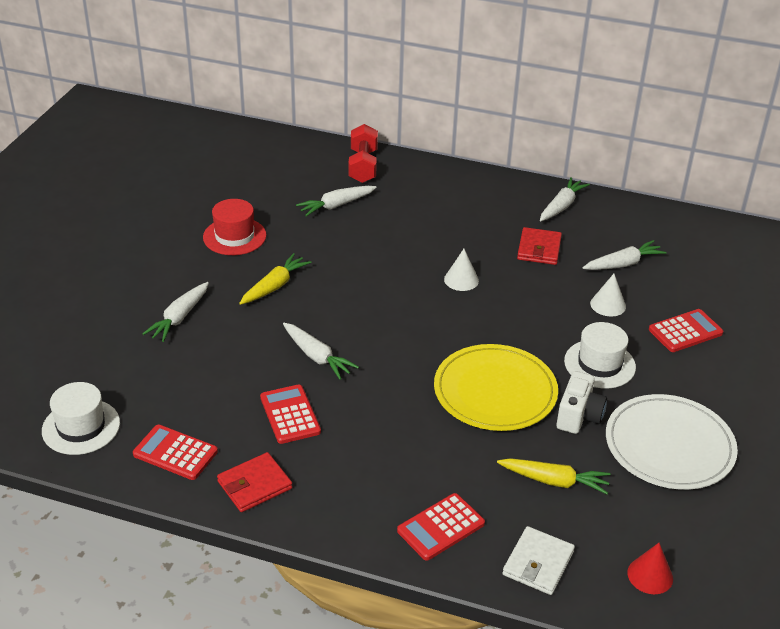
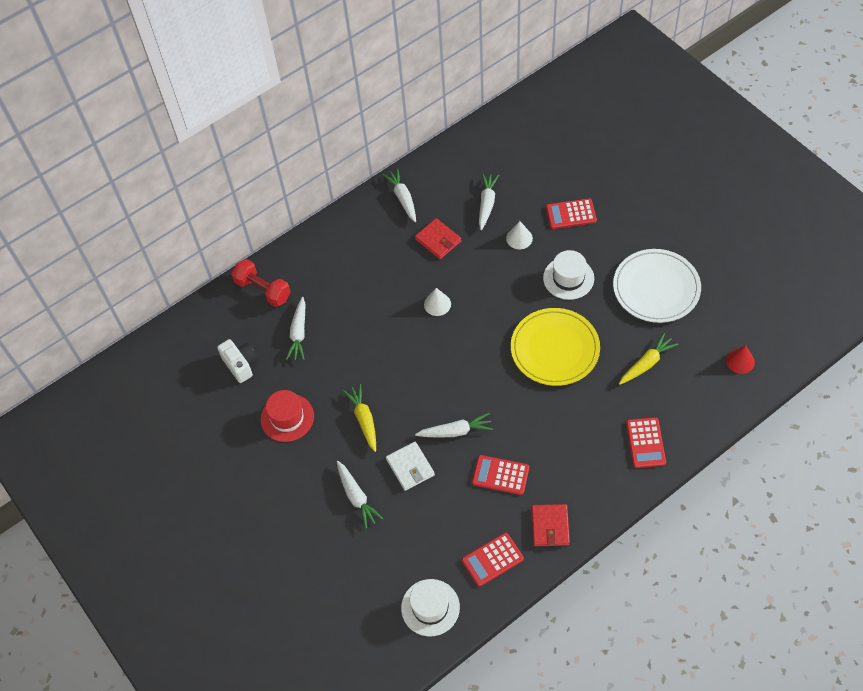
camera: 50 degrees left, 20 degrees up
(538, 563) = (700, 409): white wallet -> white wallet (410, 467)
(579, 416) = (604, 318): white camera -> white camera (240, 365)
(685, 331) = (571, 214): red calculator -> red calculator turned 105 degrees counterclockwise

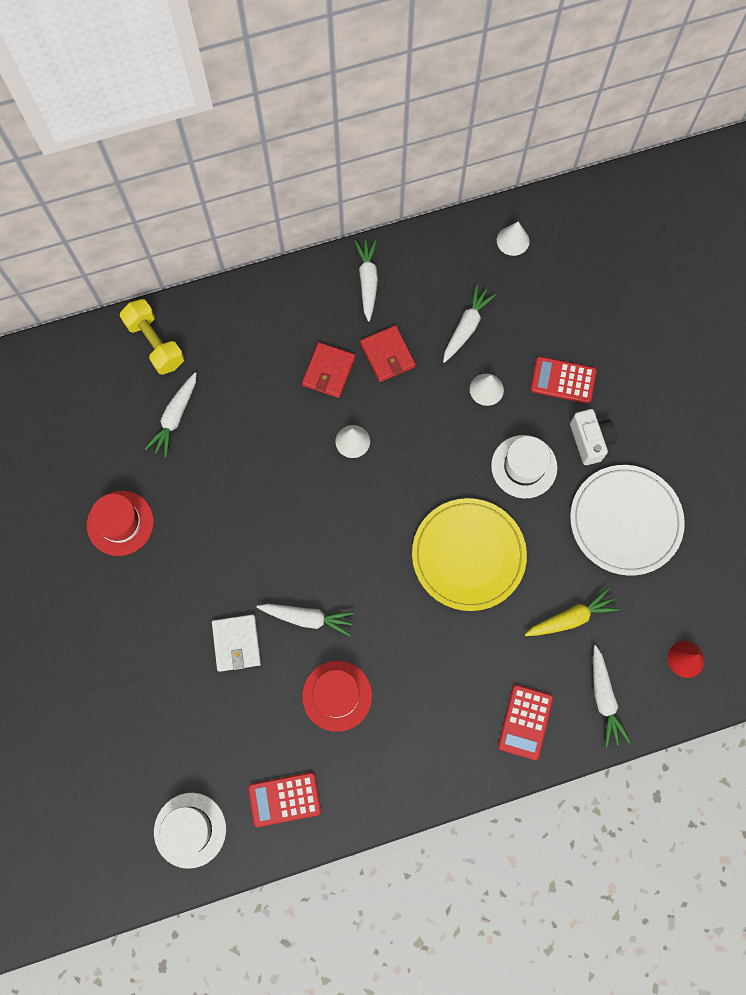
camera: 15 degrees right, 15 degrees up
(240, 365) = (93, 433): white camera -> white camera (590, 441)
(263, 290) = (155, 343): red dumbbell -> yellow dumbbell
(356, 497) = (161, 657): white carrot -> white carrot (604, 698)
(364, 420) = (207, 560): yellow carrot -> none
(495, 139) = (513, 240): none -> white cone
(500, 475) = (337, 695): red calculator -> red hat
(550, 526) = (368, 784): red wallet -> red wallet (328, 371)

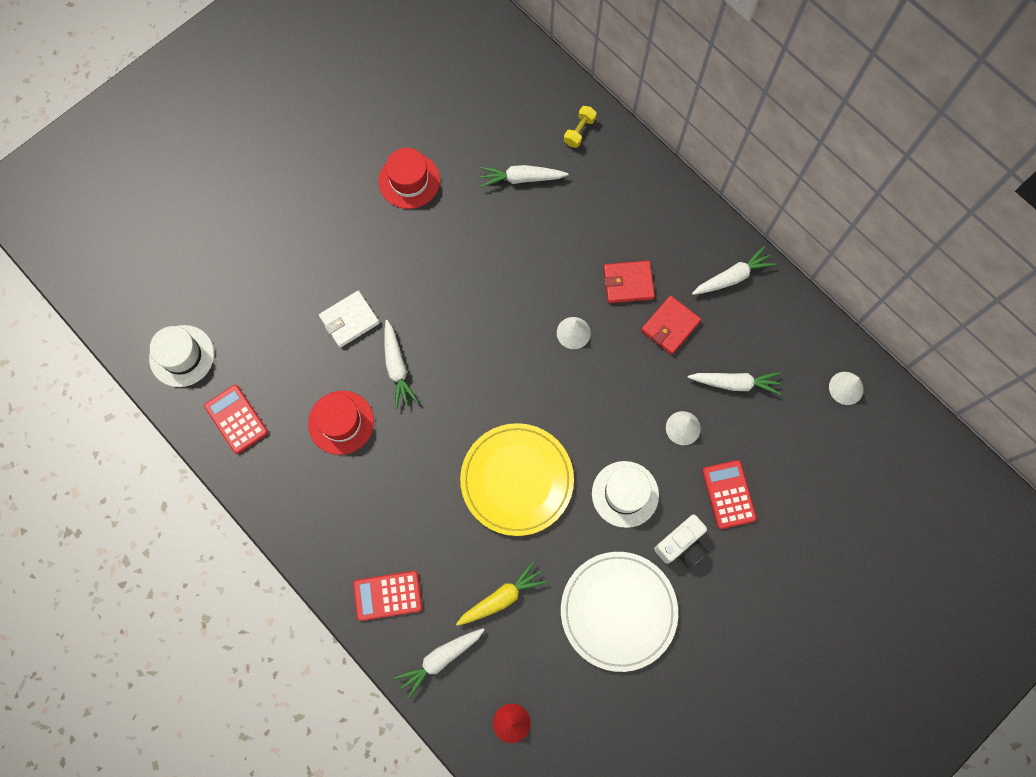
camera: 65 degrees right, 0 degrees up
(155, 343) = (579, 131): yellow dumbbell -> yellow dumbbell, size x0.58
(571, 618) = (501, 597): yellow carrot -> yellow carrot turned 75 degrees counterclockwise

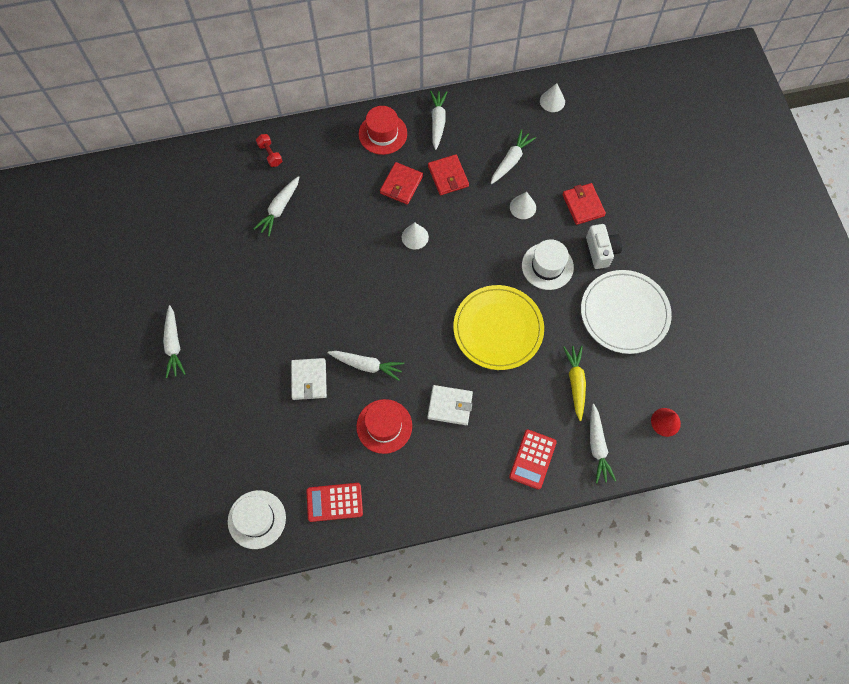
camera: 60 degrees left, 5 degrees down
(314, 172) = (174, 345): none -> white carrot
(399, 477) = (450, 406): none -> white wallet
(409, 180) = (228, 283): red hat -> red hat (383, 134)
(579, 131) = (270, 154): yellow dumbbell -> red dumbbell
(728, 494) = (583, 205): red calculator -> red wallet

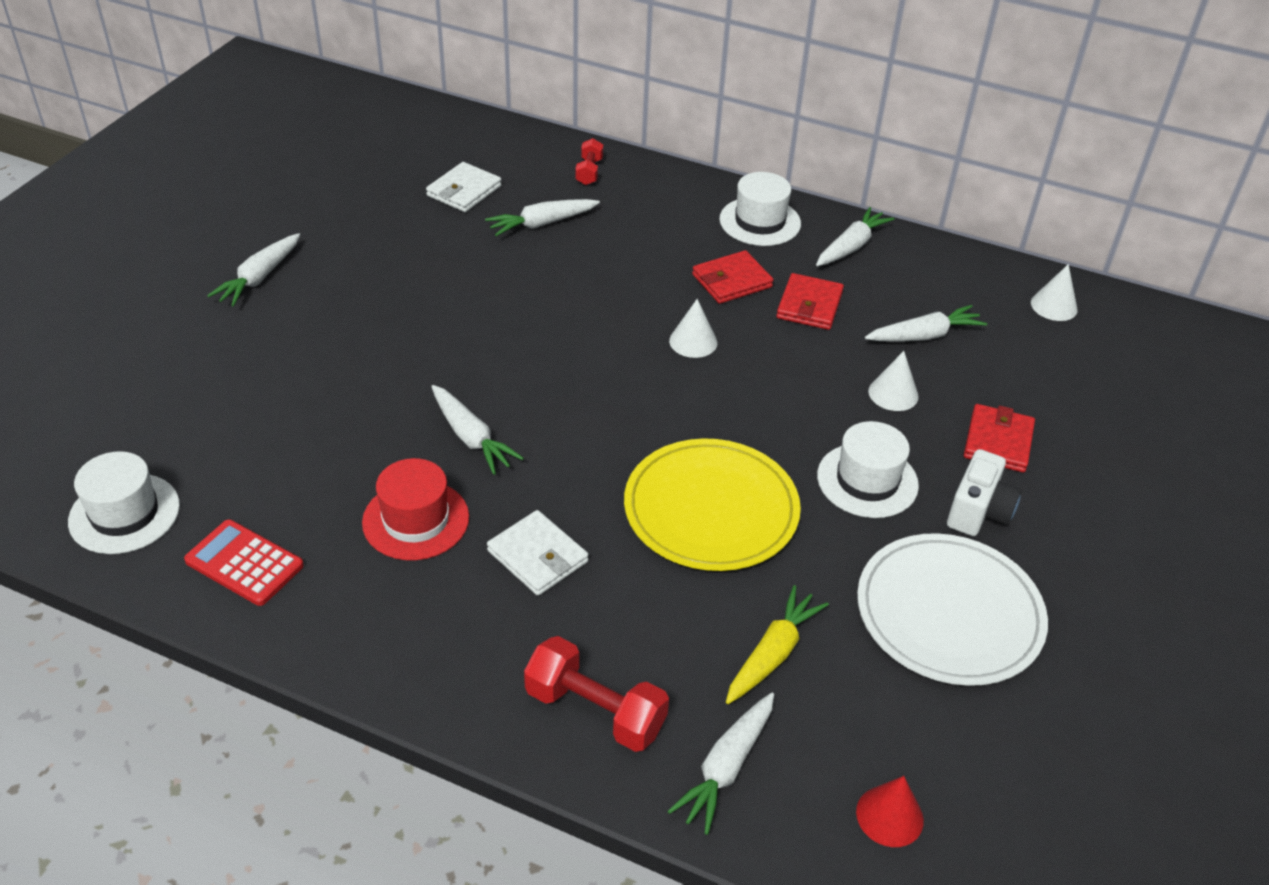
camera: 35 degrees right, 25 degrees down
(309, 380) = (376, 407): white wallet -> white wallet (464, 191)
(383, 134) = (760, 221): red hat -> white hat
(532, 459) = (595, 710): red calculator -> red dumbbell

